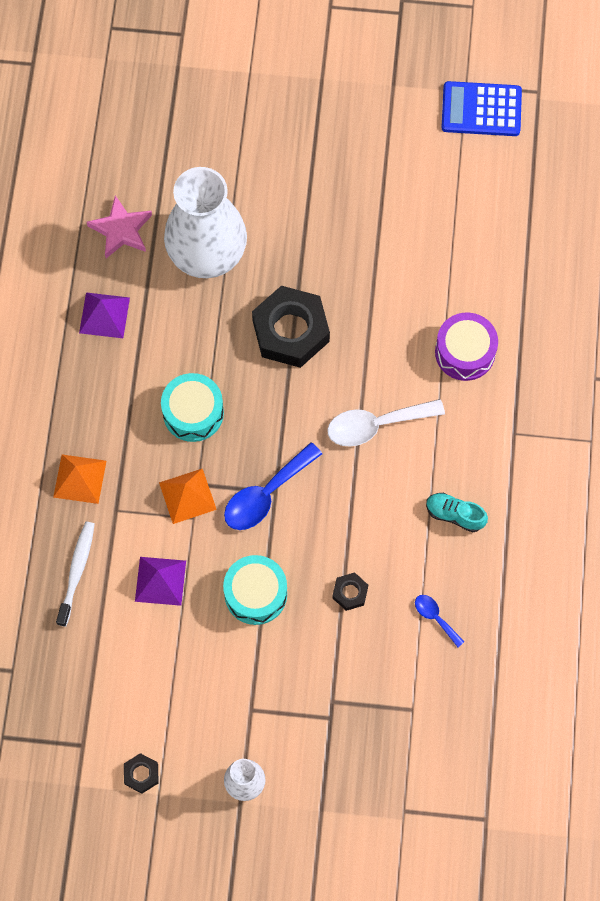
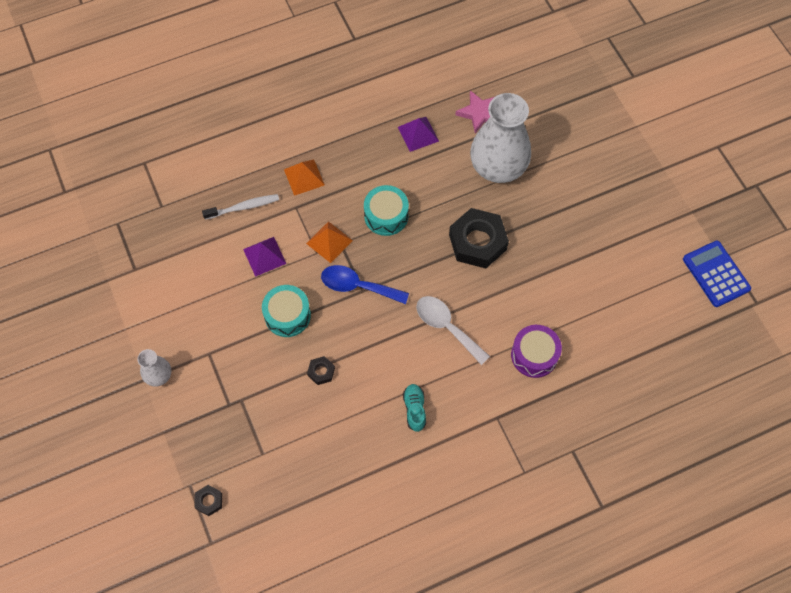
camera: 60 degrees right, 5 degrees down
(141, 774) = (133, 312): black nut -> black nut (209, 501)
(435, 617) = (335, 435): blue spoon -> none

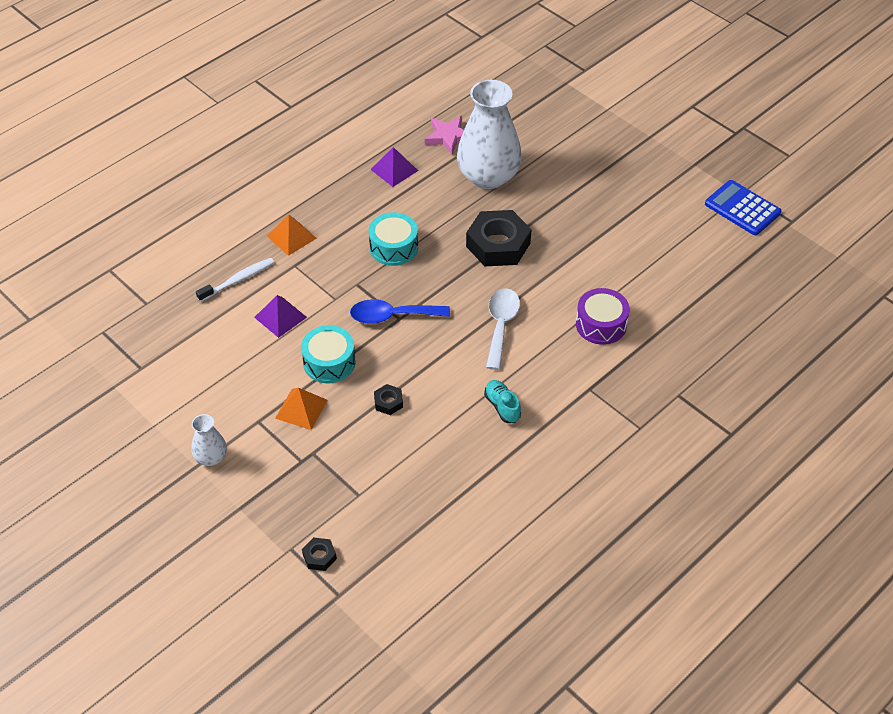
camera: 20 degrees left, 15 degrees down
(329, 242) = (344, 286): orange pyramid -> orange pyramid (301, 409)
(446, 327) = (501, 325): white spoon -> white spoon turned 75 degrees clockwise

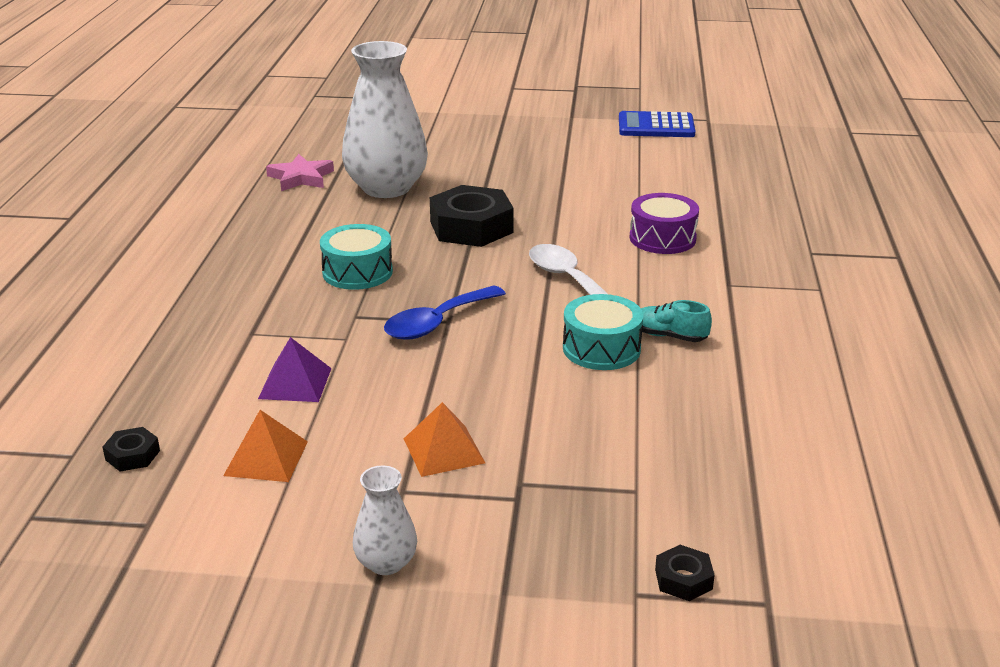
camera: 40 degrees left, 20 degrees down
(238, 280) = (189, 376): white toothbrush -> none
(291, 237) = (214, 312): orange pyramid -> orange pyramid (266, 458)
(329, 362) = (418, 393): turquoise drum -> turquoise drum (601, 348)
(388, 402) = (542, 392): black nut -> black nut (132, 455)
(394, 170) = (271, 219): purple pyramid -> none

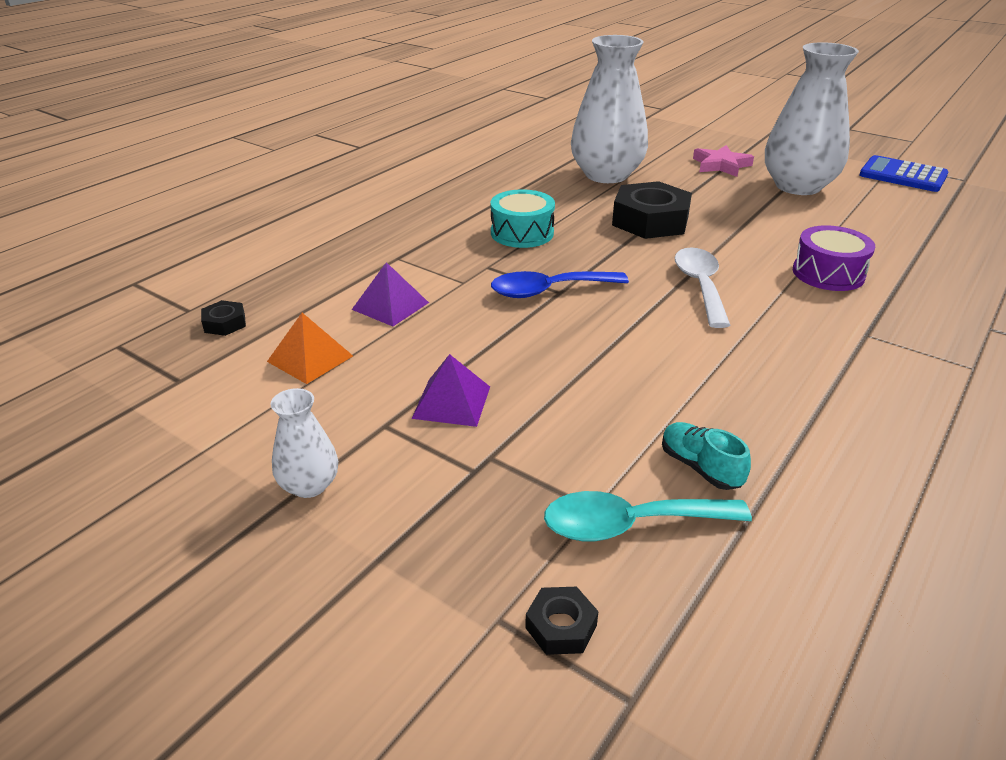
camera: 30 degrees right, 5 degrees up
(301, 178) = (546, 153): pink star -> pink star (721, 165)
(444, 450) = (452, 402): orange pyramid -> purple pyramid
(576, 158) = (797, 186): none -> white vase
(601, 348) = (679, 357): turquoise drum -> none
(669, 336) = (759, 366): turquoise shoe -> turquoise shoe (700, 467)
(672, 492) = (629, 524): none -> turquoise spoon

